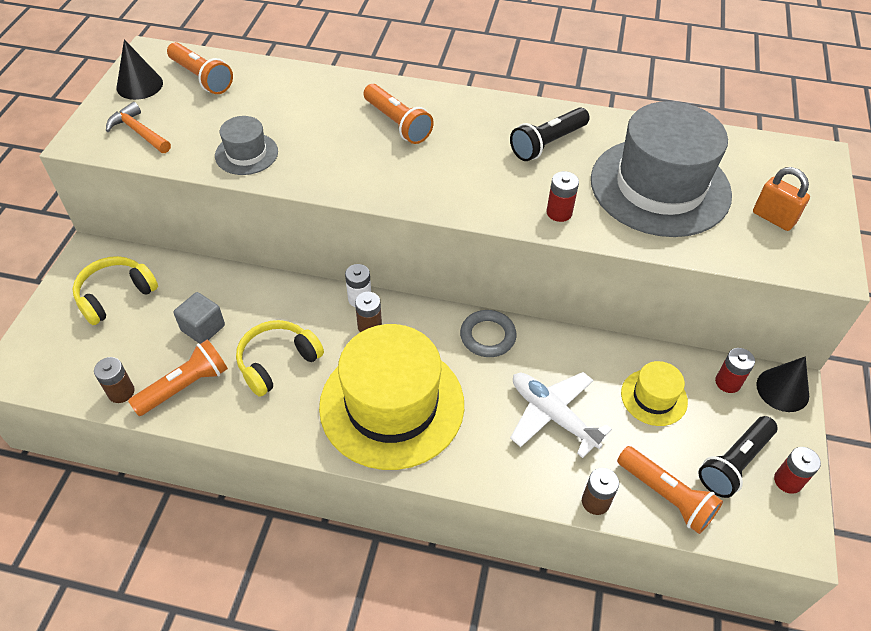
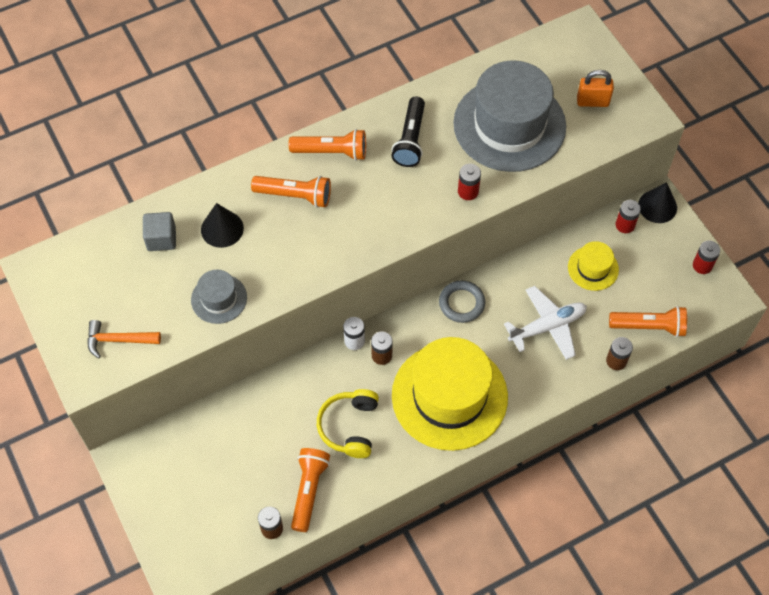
camera: 40 degrees left, 10 degrees up
(115, 295) = (184, 472): yellow headphones -> none
(139, 85) = (65, 302): black cone -> black cone (222, 229)
(201, 78) = (105, 260): orange flashlight -> orange flashlight (331, 152)
(203, 328) = (274, 444): grey cube -> grey cube (161, 239)
(552, 415) = (547, 326): white plane -> white plane turned 150 degrees clockwise
(734, 463) = (668, 276): black flashlight -> none

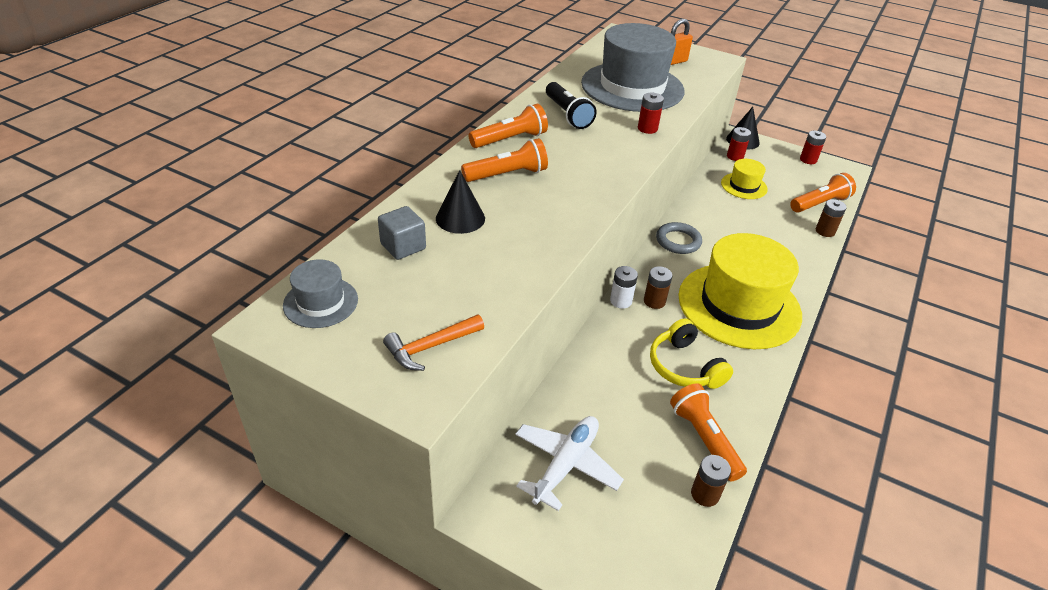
camera: 35 degrees left, 20 degrees down
(219, 299) = (509, 269): grey hat -> grey hat (320, 302)
(547, 326) = (755, 230): white plane -> white plane (566, 464)

